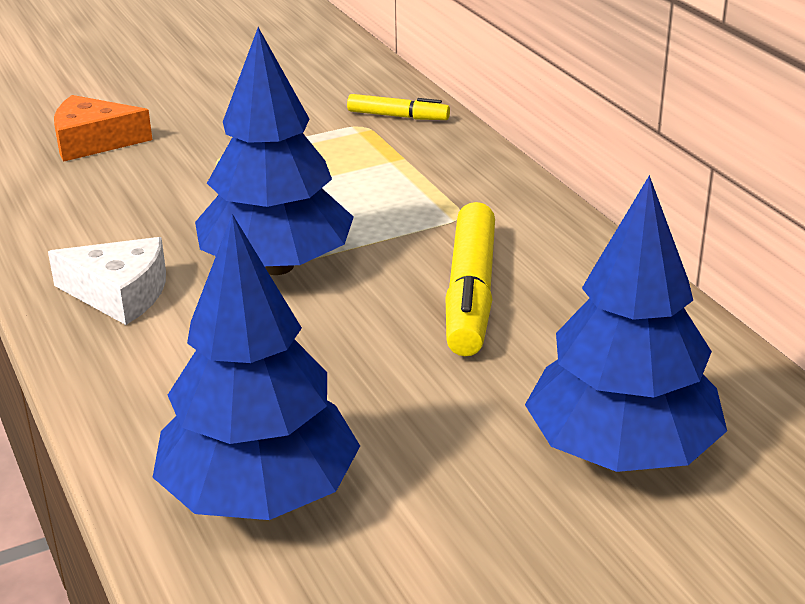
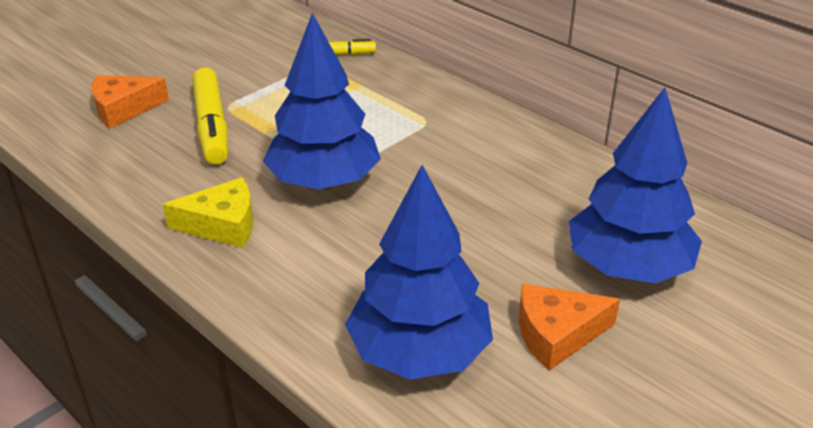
camera: 20 degrees left, 5 degrees up
(120, 294) = (222, 225): white cheese -> yellow cheese
(459, 515) = (557, 334): none -> orange cheese
(470, 294) = (468, 177): yellow marker -> yellow marker (211, 126)

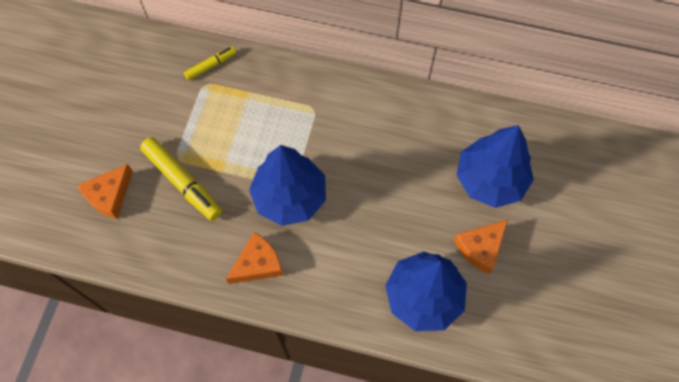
camera: 30 degrees left, 30 degrees up
(222, 225) = (258, 264): yellow cheese -> orange cheese

